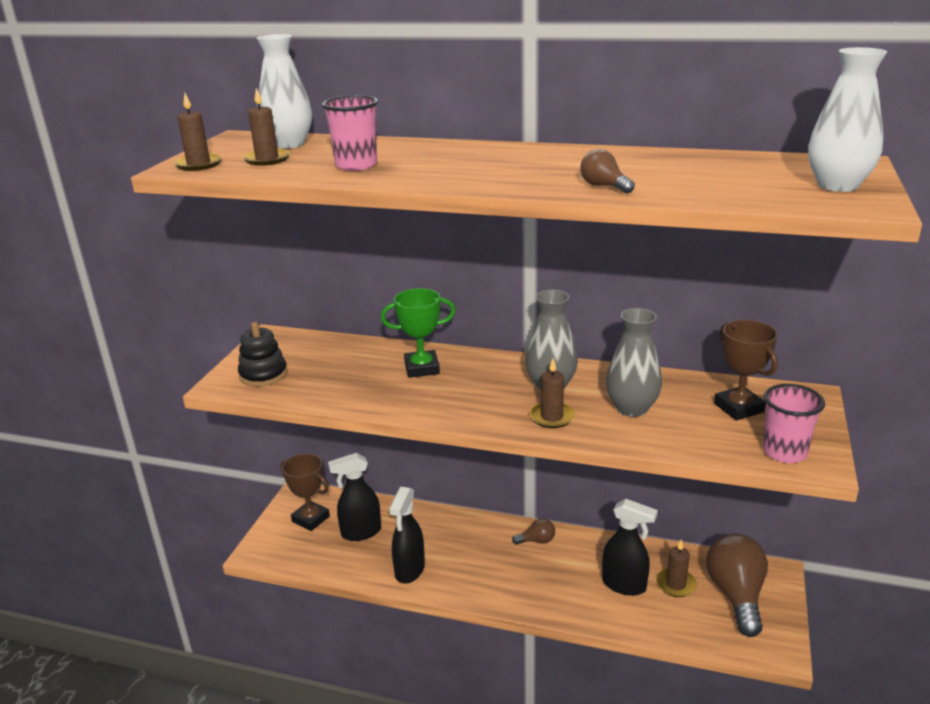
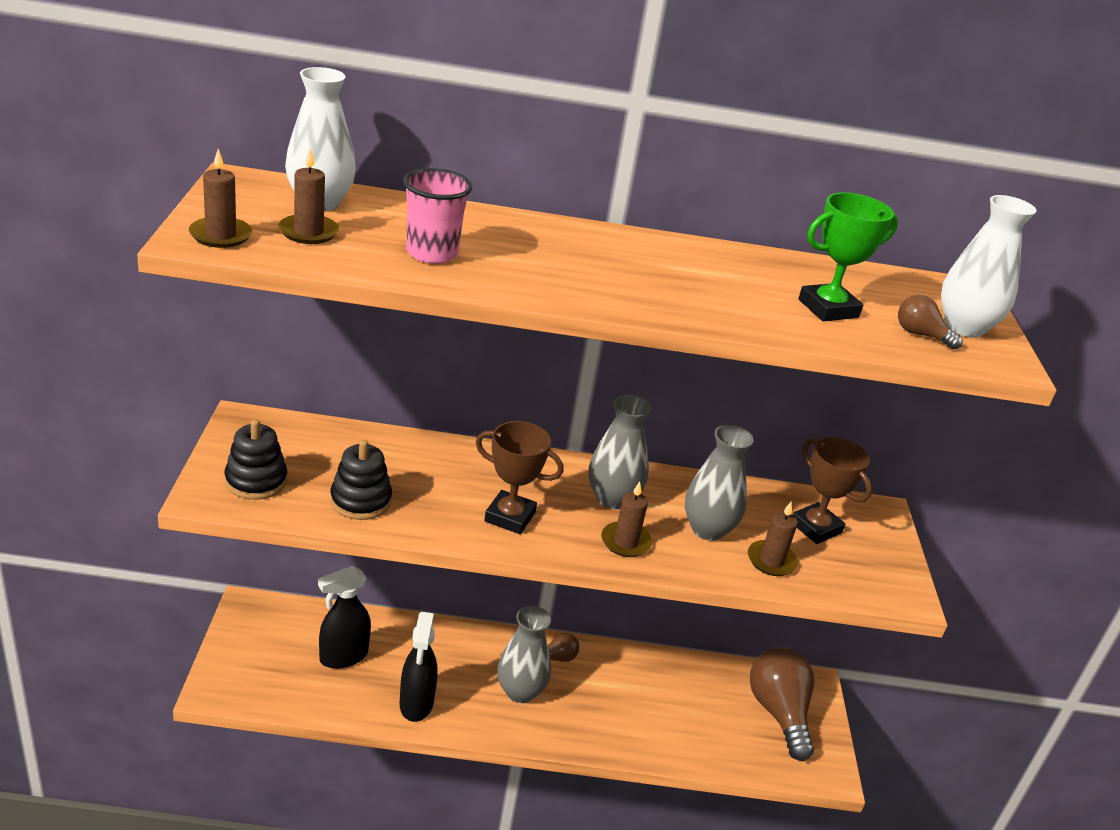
camera: 20 degrees left, 5 degrees up
(311, 519) = (274, 641): brown trophy -> brown trophy (510, 517)
(338, 387) = (360, 501): none -> black stacking toy
(422, 368) = (455, 472): green trophy -> green trophy (828, 308)
(499, 565) = (520, 691): none -> grey vase
(604, 186) = (736, 313): brown light bulb -> brown light bulb (920, 335)
(624, 585) = (663, 708): black spray bottle -> none
(676, 584) = (716, 704): brown candle -> brown candle (771, 561)
(784, 452) = (871, 583): pink cup -> none

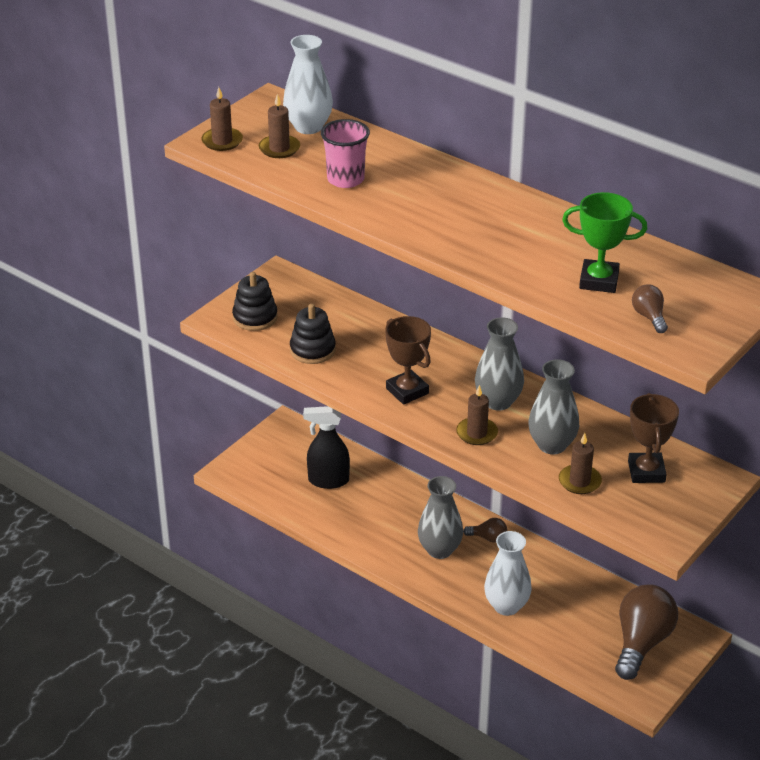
camera: 40 degrees right, 5 degrees up
(416, 704) = (356, 529): black spray bottle -> none
(964, 327) = (699, 320): white vase -> white vase (506, 606)

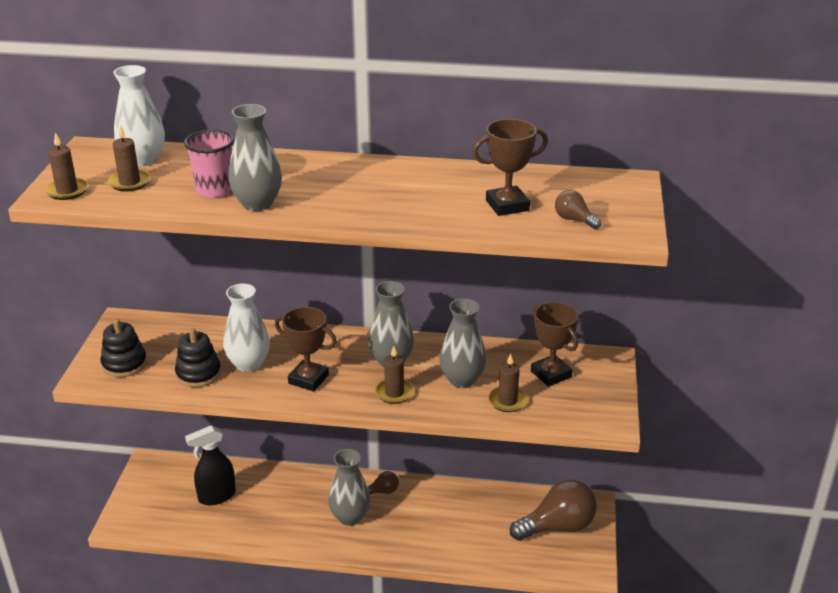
camera: 30 degrees left, 5 degrees down
(371, 206) = (257, 204): none -> grey vase
(506, 606) = (435, 541): white vase -> white vase (248, 364)
(599, 281) = (507, 205): green trophy -> brown trophy
(641, 643) = (557, 526): brown light bulb -> brown light bulb turned 75 degrees clockwise

